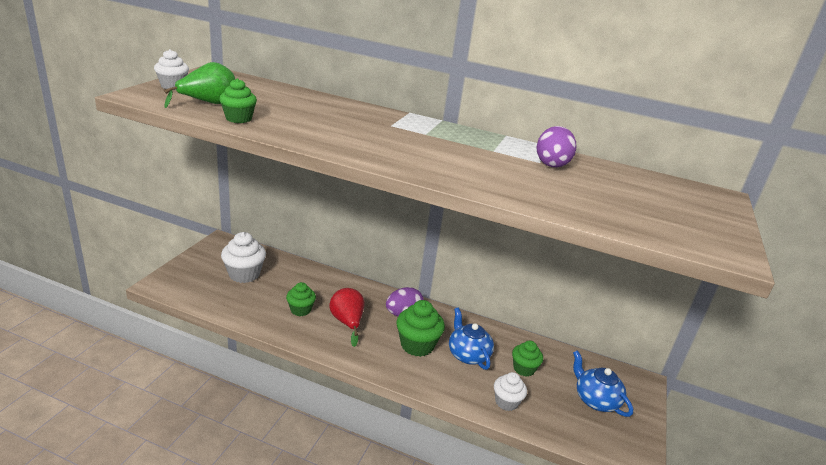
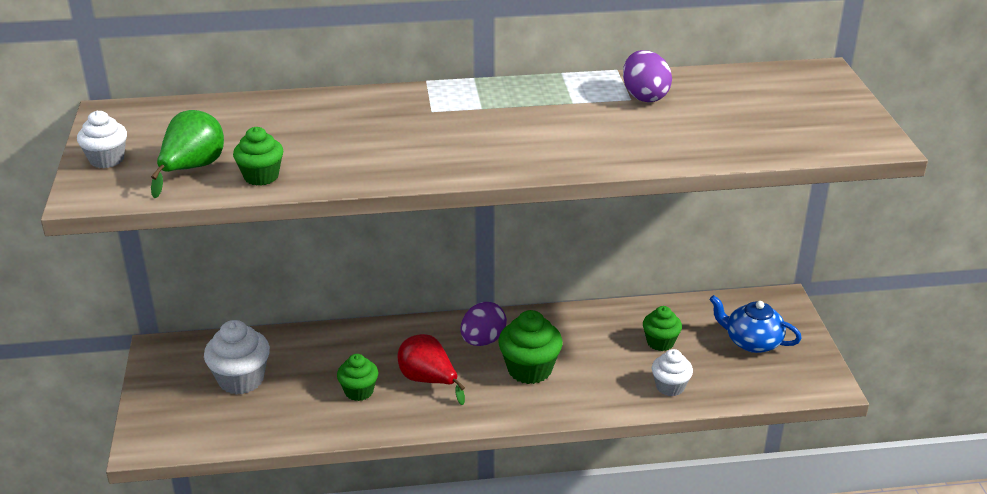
camera: 25 degrees left, 5 degrees up
(468, 354) = (592, 354): blue teapot -> none

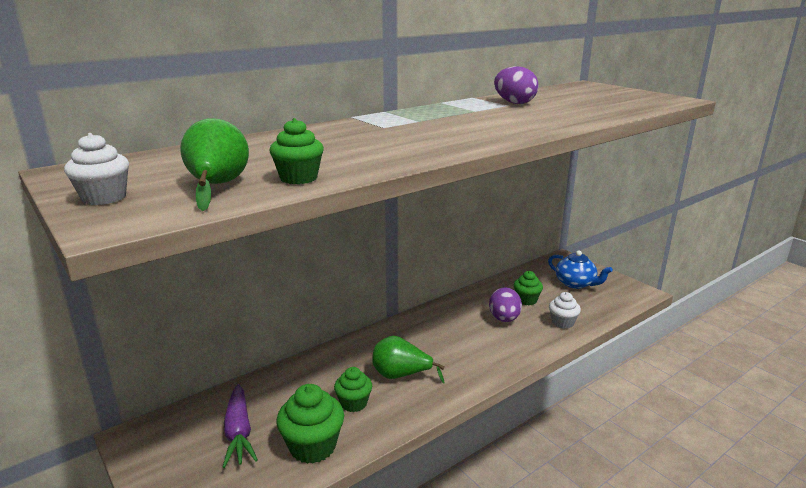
camera: 30 degrees left, 10 degrees down
(241, 380) = (239, 433): white cupcake -> purple carrot
(428, 380) = (401, 375): red pear -> green pear
(483, 340) = (413, 336): purple egg -> purple egg (504, 319)
(529, 369) = (465, 343): green cupcake -> green cupcake (313, 446)
(752, 342) = (575, 283): blue teapot -> blue teapot turned 135 degrees counterclockwise

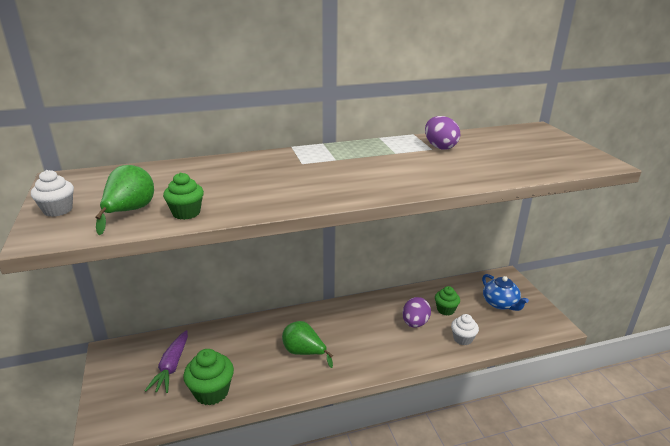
camera: 20 degrees right, 5 degrees up
(354, 403) = (257, 366): green cupcake -> none

